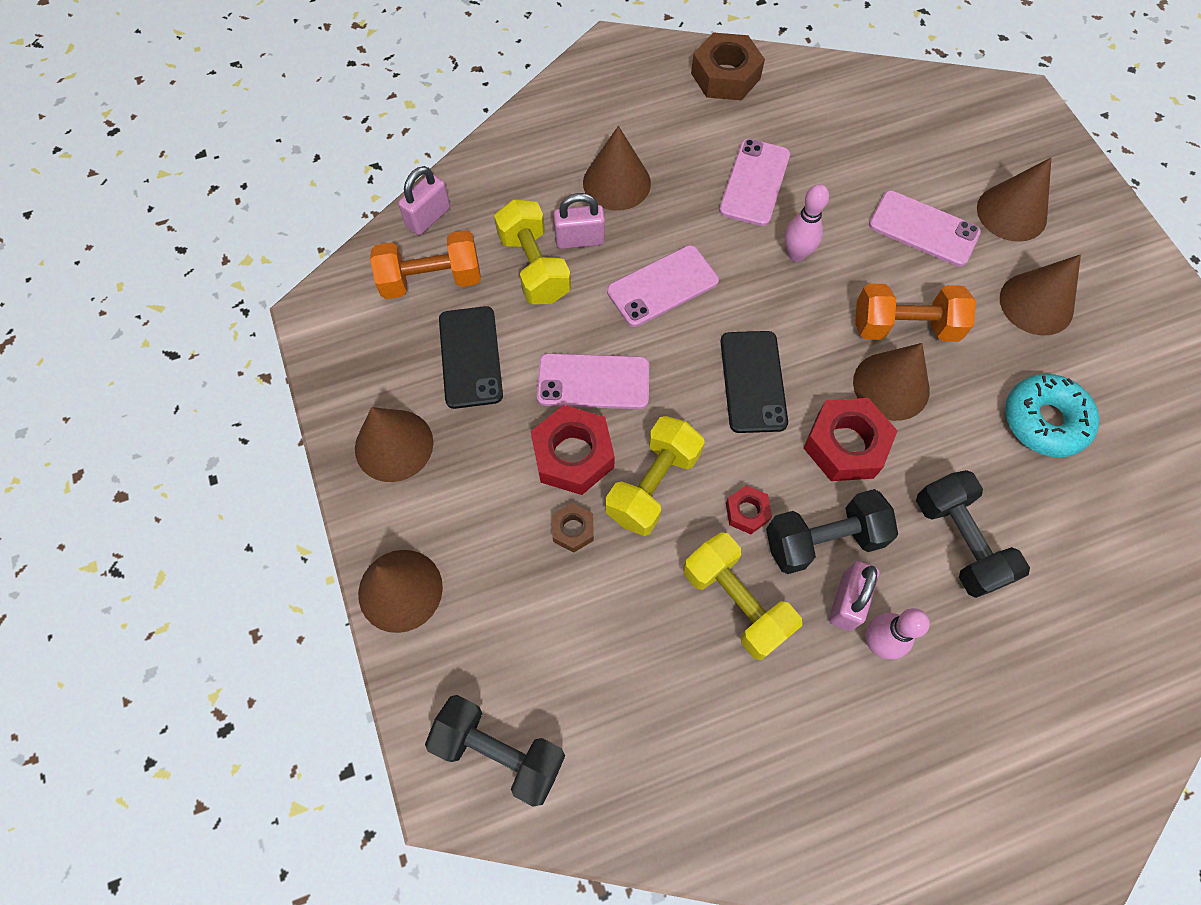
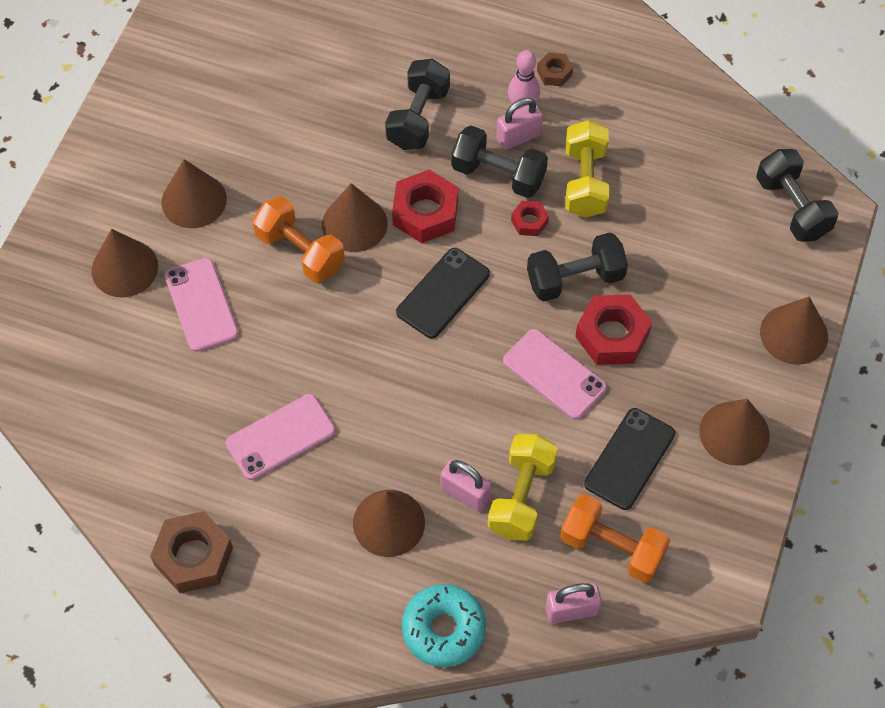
camera: 140 degrees left, 5 degrees down
(573, 530) = (651, 290): brown nut -> brown nut (554, 73)
(653, 485) = (575, 279): yellow dumbbell -> black dumbbell
(662, 286) = (438, 407): pink phone -> none
(796, 254) = (314, 356): pink bowling pin -> none
(1044, 421) = (284, 136): turquoise donut -> turquoise donut (443, 629)

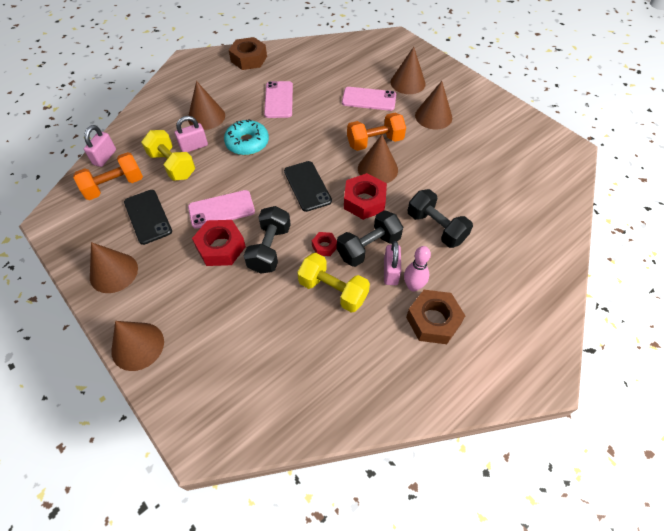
camera: 120 degrees right, 5 degrees down
(443, 629) = (144, 114): turquoise donut -> turquoise donut (247, 143)
(554, 73) = (433, 320): brown nut -> brown nut, size x1.91
(792, 207) = (223, 412): black dumbbell -> none

